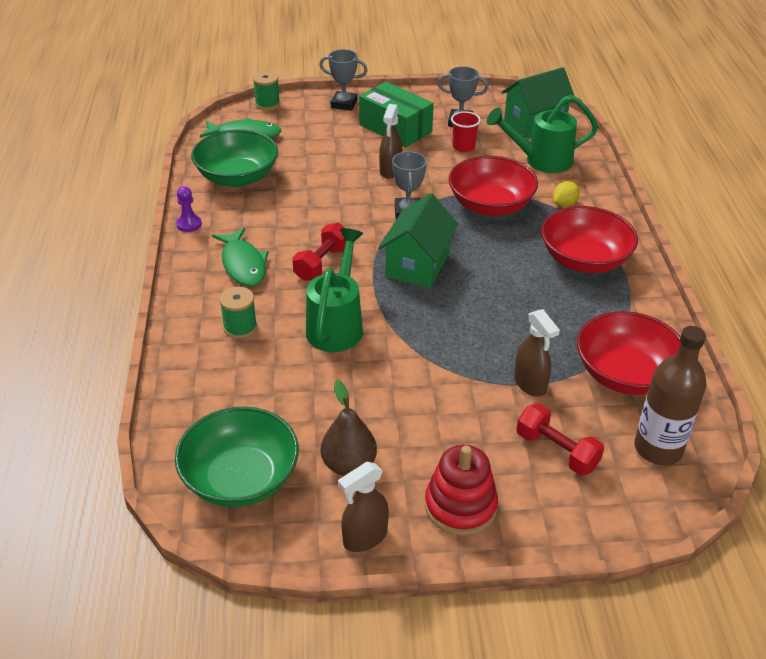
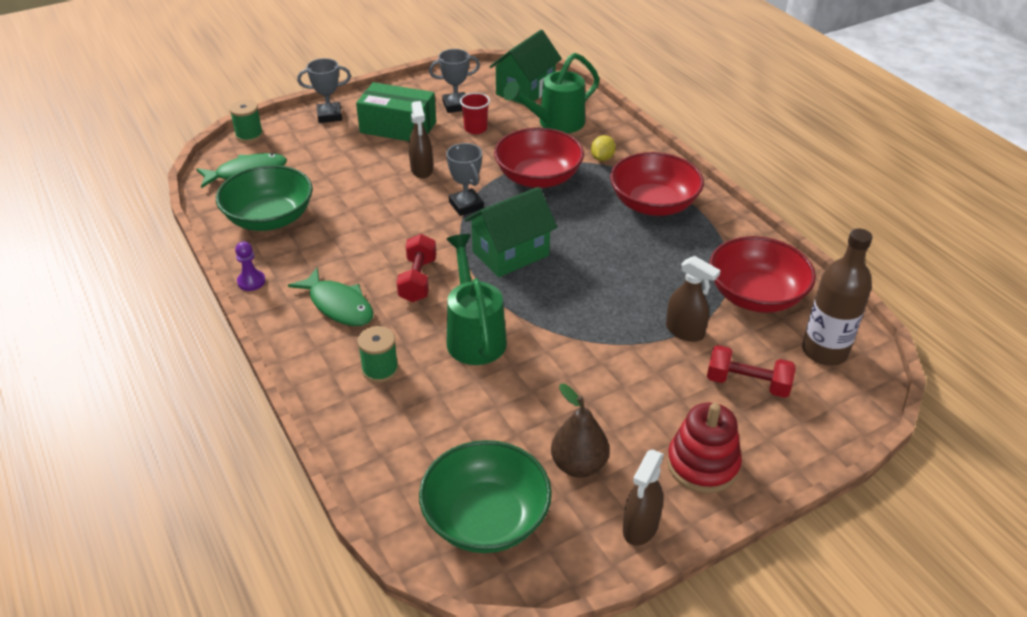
camera: 25 degrees left, 0 degrees up
(417, 265) = (510, 253): green house -> green house turned 60 degrees clockwise

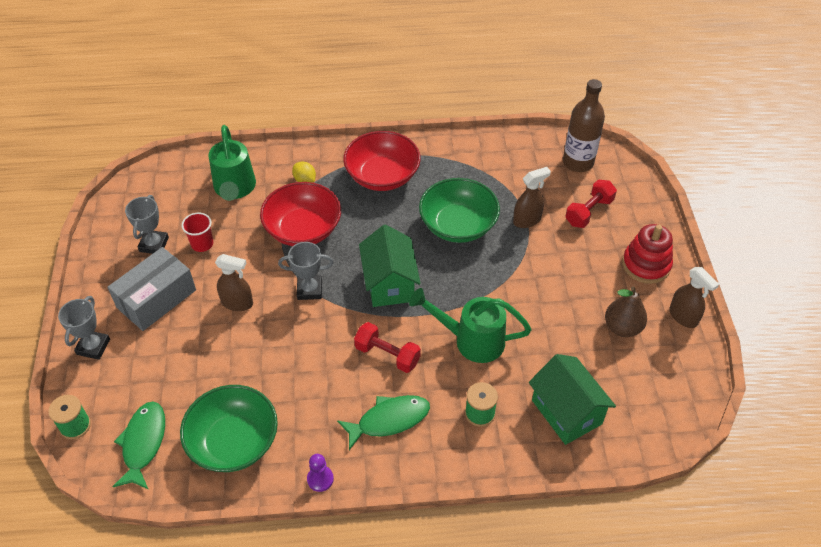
camera: 65 degrees left, 10 degrees up
(398, 127) = (156, 299): green box -> grey box
(486, 518) = (648, 395): green bowl -> green bowl (458, 225)
(525, 90) = (168, 188): green house -> green house (566, 412)
(755, 295) = (511, 169): red bowl -> none

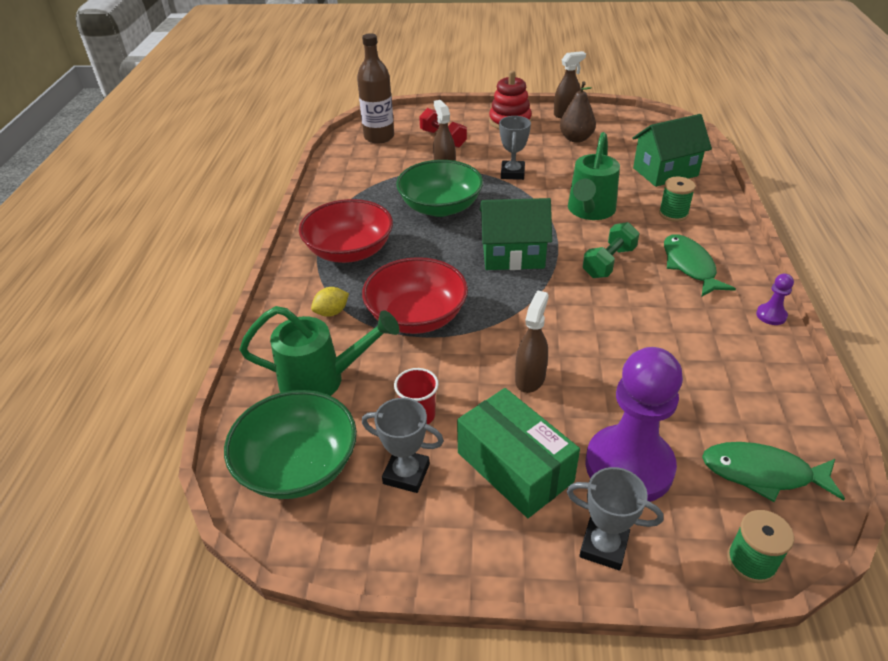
camera: 80 degrees left, 10 degrees down
(154, 362) = (629, 466): none -> purple pawn
(156, 299) = (515, 467): grey box -> green box
(234, 442) = (740, 383): green bowl -> green bowl (298, 466)
(309, 290) = (515, 314): grey trophy -> grey trophy (512, 173)
(387, 355) = (609, 262): red dumbbell -> green dumbbell

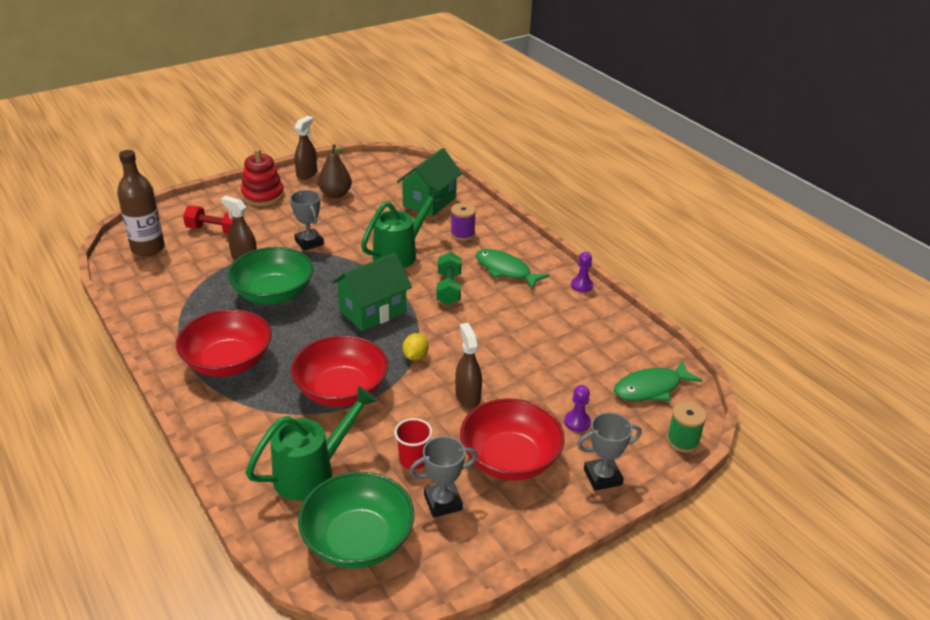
camera: 40 degrees left, 5 degrees down
(332, 312) = (265, 418): yellow lemon -> yellow lemon (415, 356)
(515, 467) = (510, 459): green box -> red bowl
(589, 211) = (400, 253): green watering can -> green watering can turned 120 degrees counterclockwise
(629, 466) = (577, 422): purple pawn -> purple pawn, size x0.40
(673, 214) = (462, 234): green spool -> purple spool

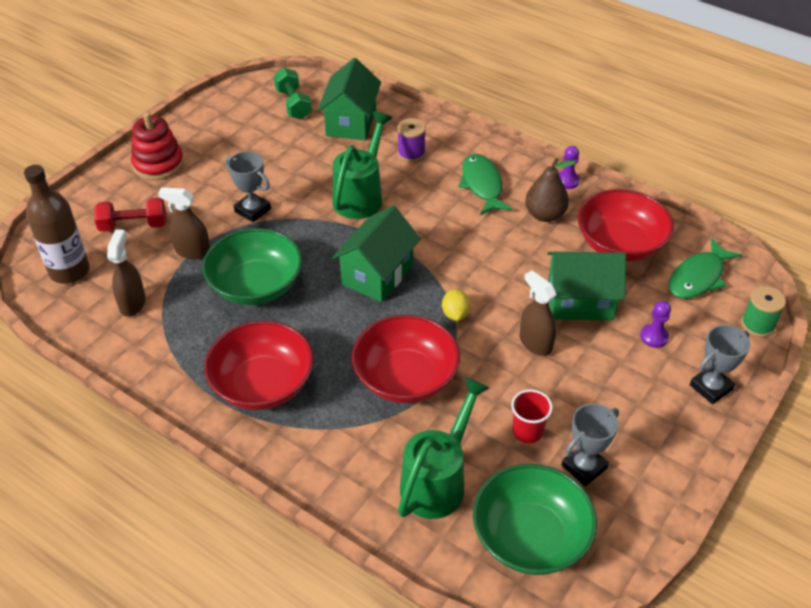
camera: 20 degrees left, 10 degrees up
(307, 174) = (190, 122): brown spray bottle -> brown spray bottle (132, 303)
(335, 194) = (241, 141): brown pear -> brown pear (545, 215)
(449, 289) = (439, 224): green dumbbell -> green dumbbell (293, 104)
(505, 270) = (482, 185): green fish -> green fish turned 60 degrees clockwise
(510, 459) = (617, 398): red bowl -> red bowl (620, 244)
(529, 377) = (580, 302): none -> green house

